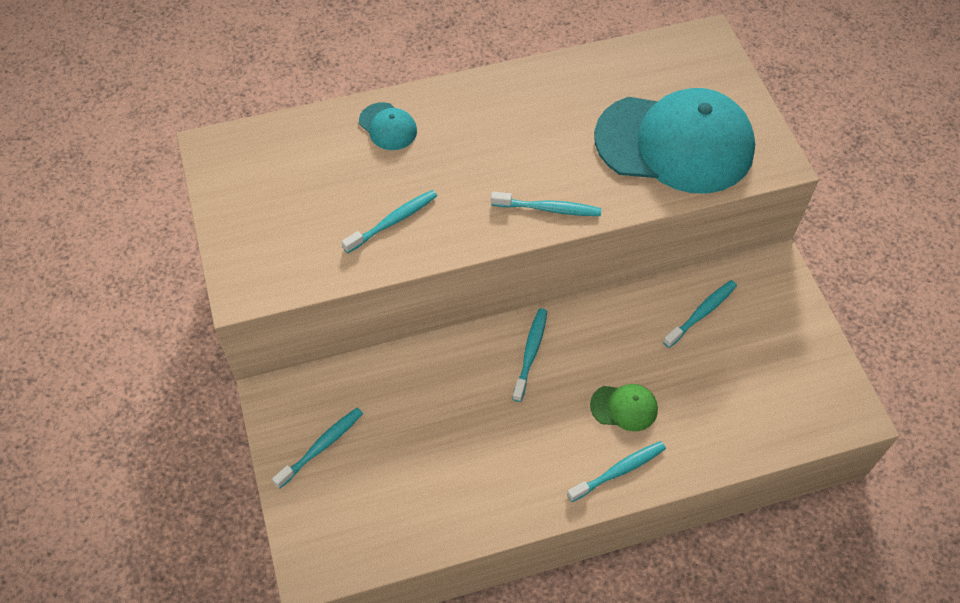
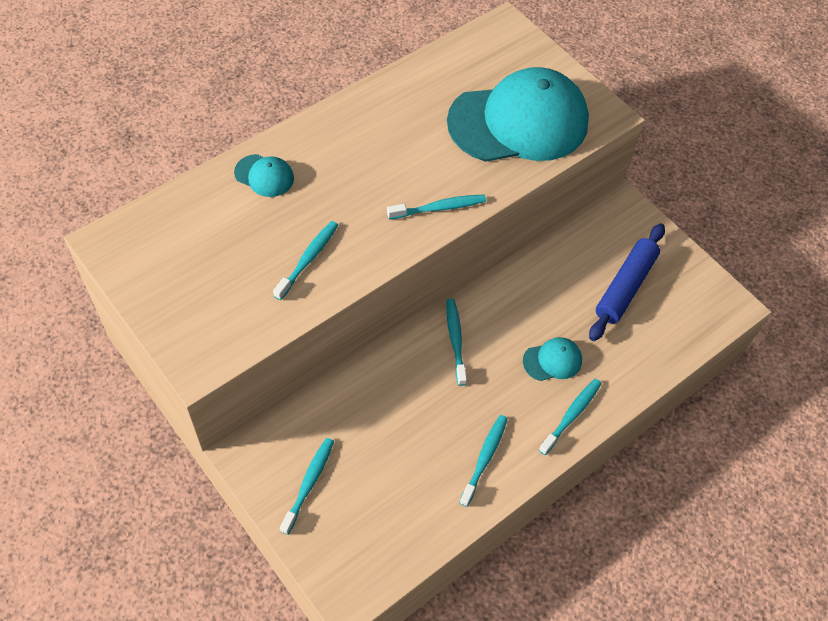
camera: 25 degrees left, 0 degrees up
(624, 407) = (552, 360): green cap -> turquoise cap
(701, 313) = (580, 261): turquoise toothbrush -> turquoise toothbrush (484, 458)
(739, 355) = (625, 287): none -> blue rolling pin

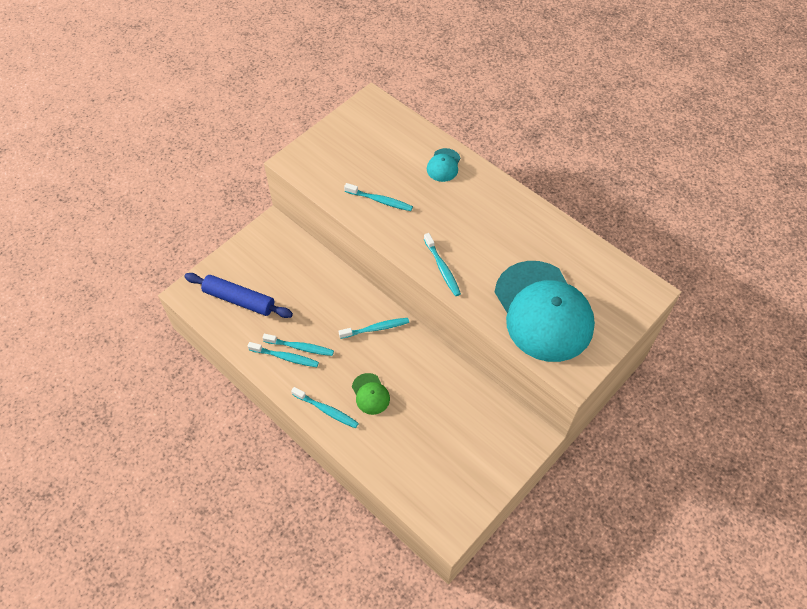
camera: 85 degrees right, 0 degrees up
(309, 483) = (256, 261): turquoise toothbrush -> turquoise toothbrush (300, 347)
(552, 360) = (370, 394): turquoise cap -> green cap
(625, 287) = (449, 442): blue rolling pin -> blue rolling pin (239, 300)

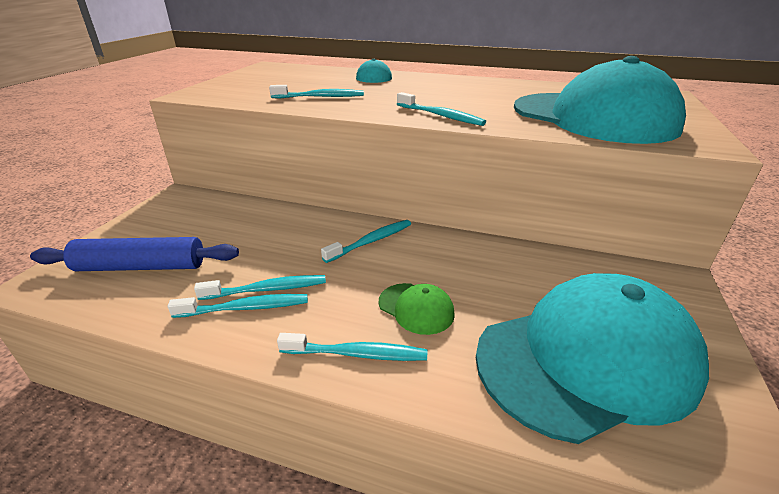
camera: 25 degrees left, 25 degrees down
(431, 460) = (586, 359): none -> turquoise cap

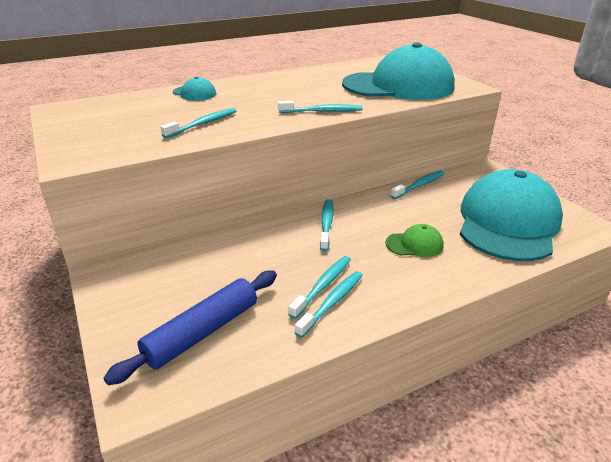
camera: 45 degrees left, 0 degrees up
(357, 354) = (429, 282): turquoise toothbrush -> turquoise toothbrush (419, 185)

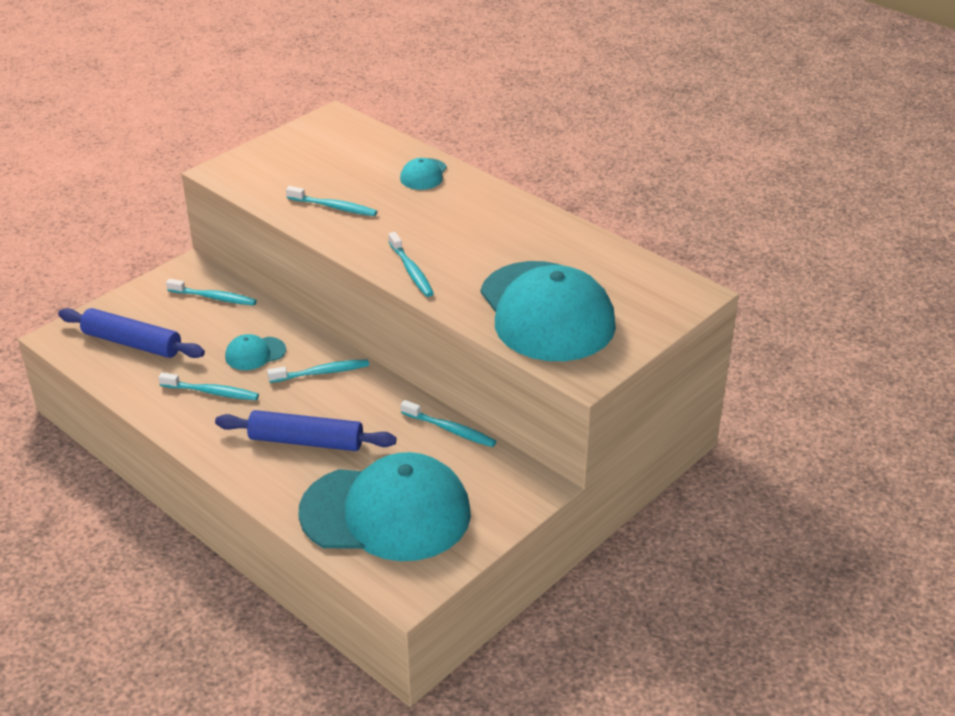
camera: 70 degrees right, 5 degrees up
(278, 253) = (255, 354): none -> turquoise cap
(332, 303) = (189, 402): turquoise toothbrush -> turquoise toothbrush (214, 297)
(414, 244) = (306, 441): green cap -> blue rolling pin

